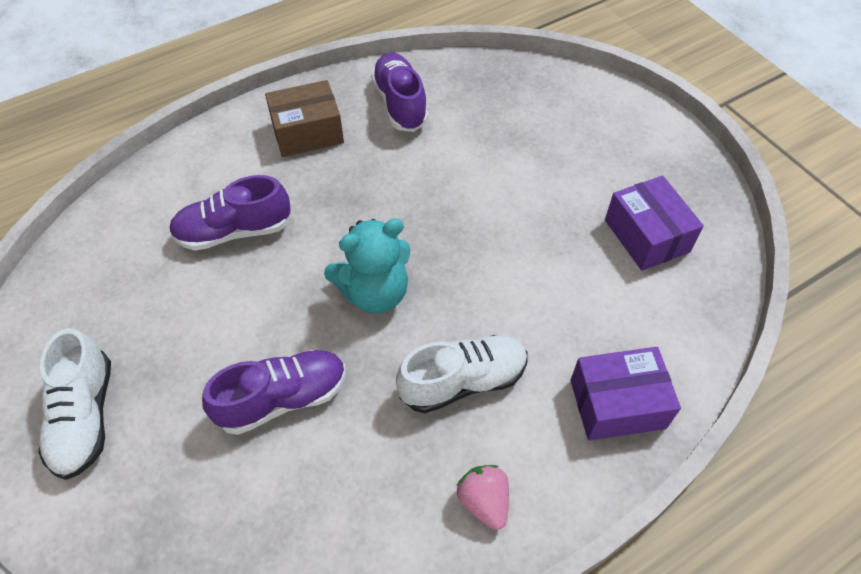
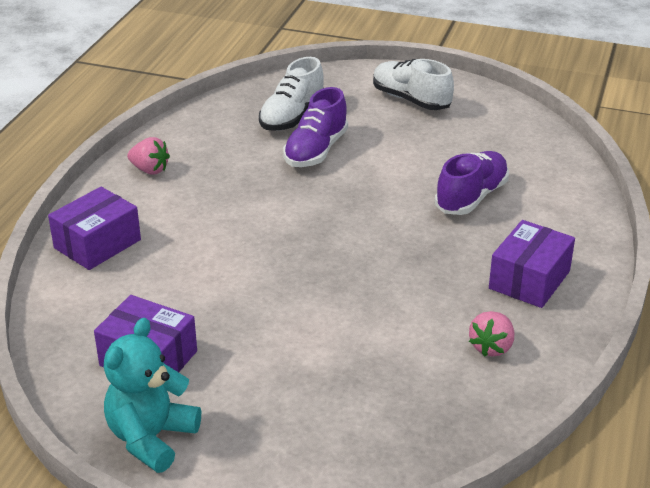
camera: 140 degrees right, 20 degrees down
(307, 132) = (529, 280): brown box -> purple box
(375, 292) = (327, 216): turquoise teddy bear -> turquoise teddy bear (151, 438)
(400, 104) = (491, 347): purple shoe -> pink strawberry
(463, 381) = (214, 206): white shoe -> white shoe (292, 117)

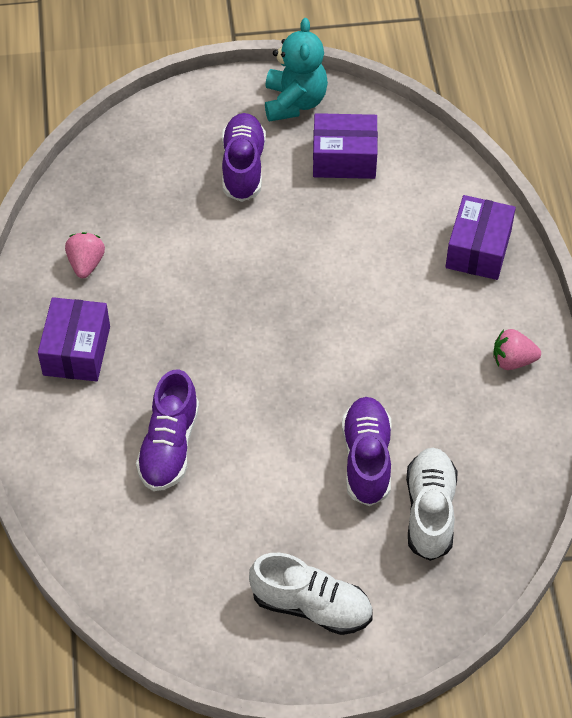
camera: 155 degrees right, 20 degrees up
(265, 386) = (243, 167): none -> purple shoe

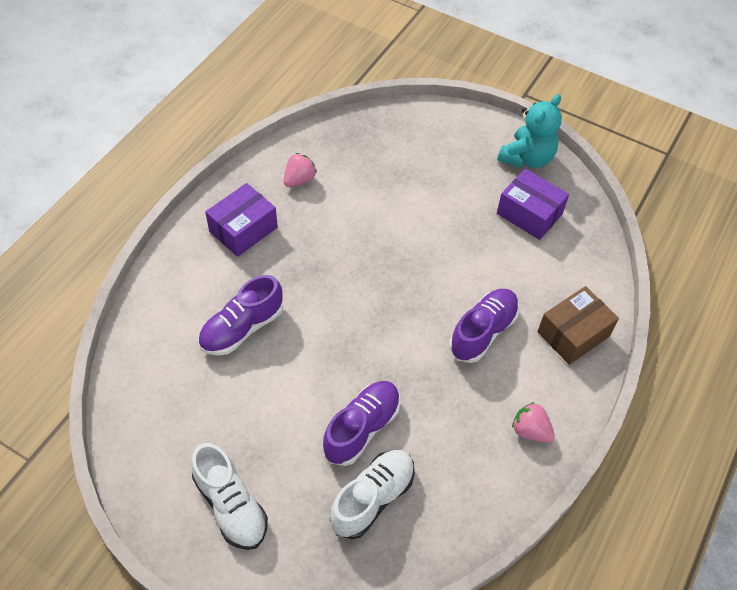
camera: 35 degrees right, 0 degrees up
(243, 167) = (454, 179): purple shoe -> purple shoe (483, 332)
(478, 249) = (573, 334): purple box -> brown box

